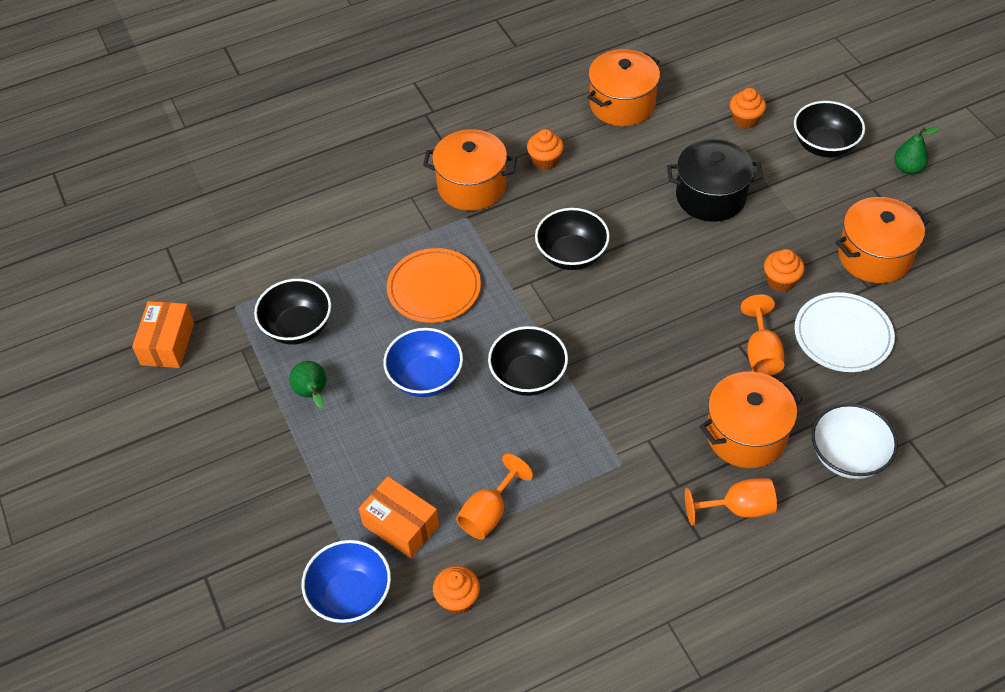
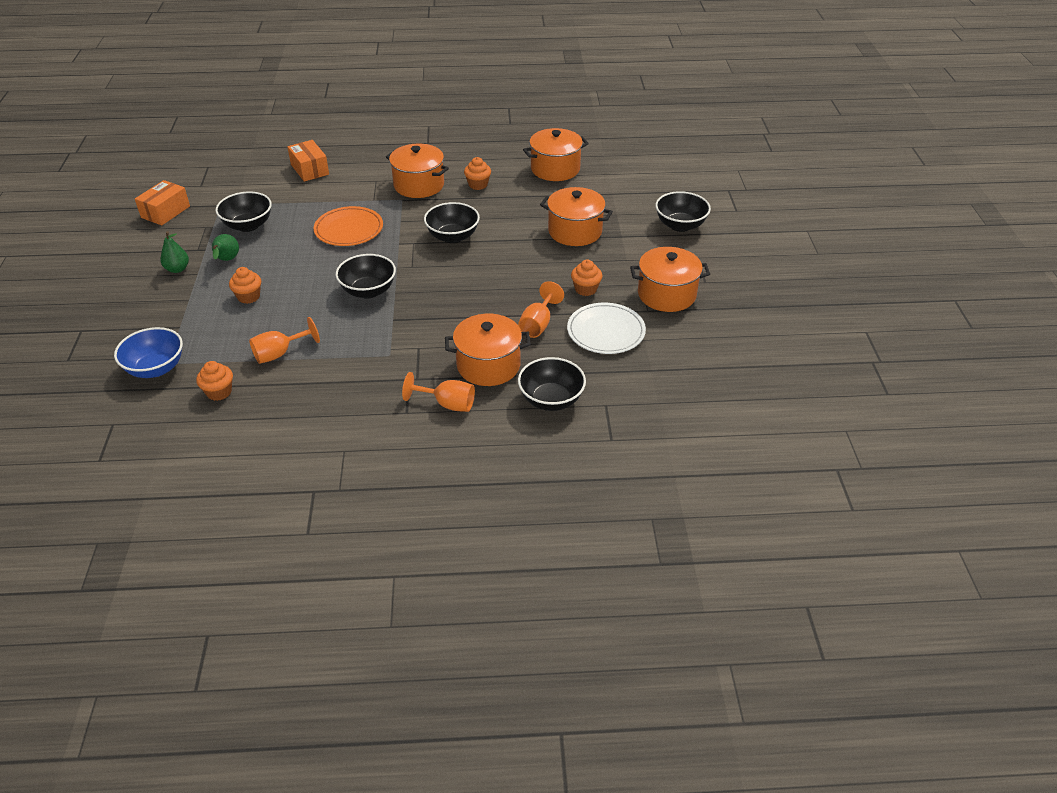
camera: 20 degrees right, 10 degrees down
(401, 525) = (219, 342): orange box -> orange box (310, 169)
(425, 378) = (302, 272): blue bowl -> none
(711, 196) = (575, 231): black pot -> orange pot
(745, 120) = (634, 198): orange cupcake -> orange cupcake (248, 297)
(847, 456) = (551, 400): white bowl -> black bowl
(908, 168) = (733, 253): green pear -> green pear (177, 269)

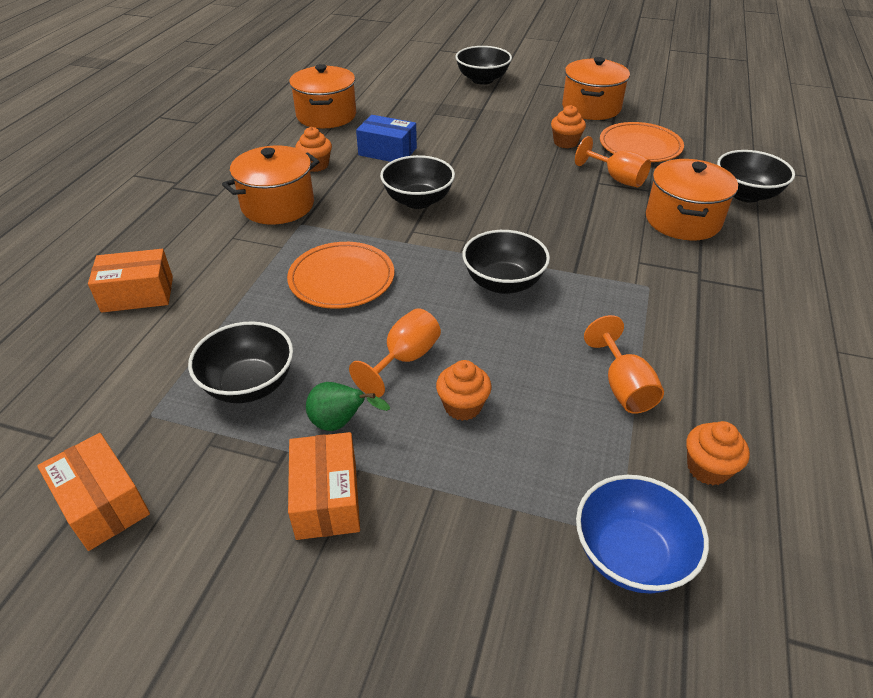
camera: 70 degrees left, 0 degrees up
(177, 269) = (327, 498): green pear -> orange box
(447, 404) = (749, 258): orange goblet -> orange goblet (405, 359)
(515, 208) = (387, 151): none -> blue box
(575, 231) = (458, 128): orange pot -> none
(606, 331) = (640, 146): white plate -> orange plate

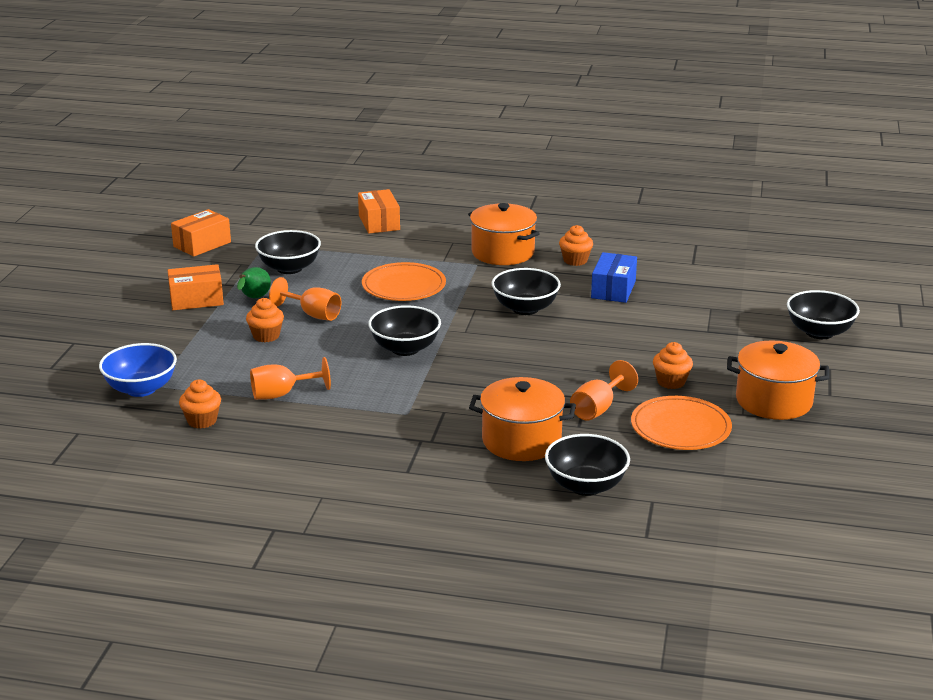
camera: 85 degrees right, 15 degrees down
(326, 115) = (678, 255): orange pot -> none

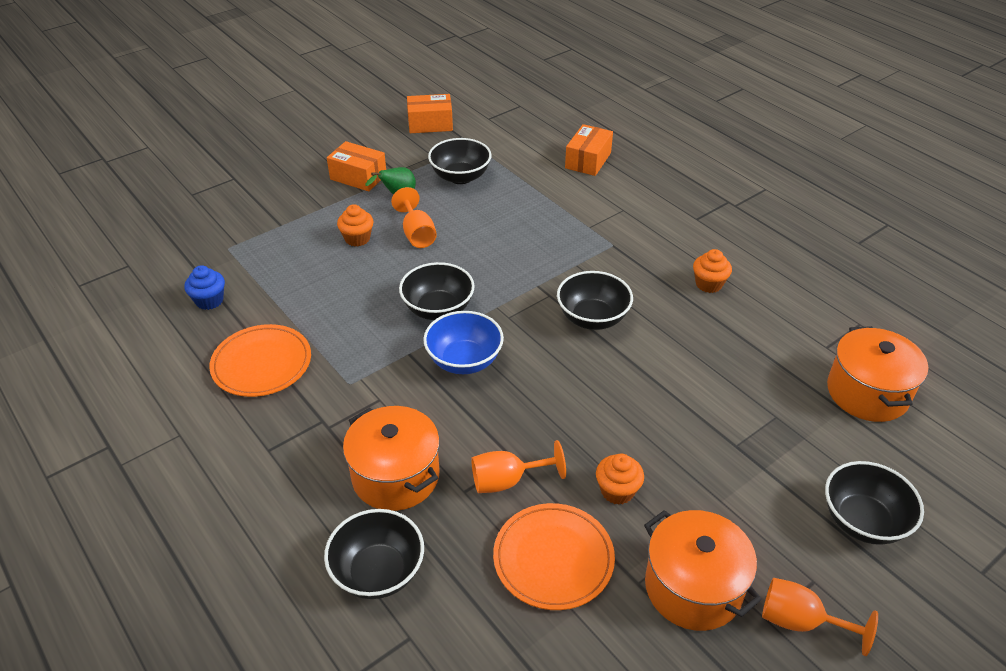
camera: 40 degrees right, 15 degrees up
(141, 389) = (215, 245): blue bowl -> blue bowl (464, 361)
(202, 421) = (209, 301): orange cupcake -> blue cupcake
(281, 394) = (291, 306): orange goblet -> orange goblet (800, 621)
(404, 286) = (522, 239): orange plate -> orange plate (262, 364)
(503, 252) = (652, 242): orange pot -> orange pot (867, 393)
(613, 289) = (703, 339): blue box -> none

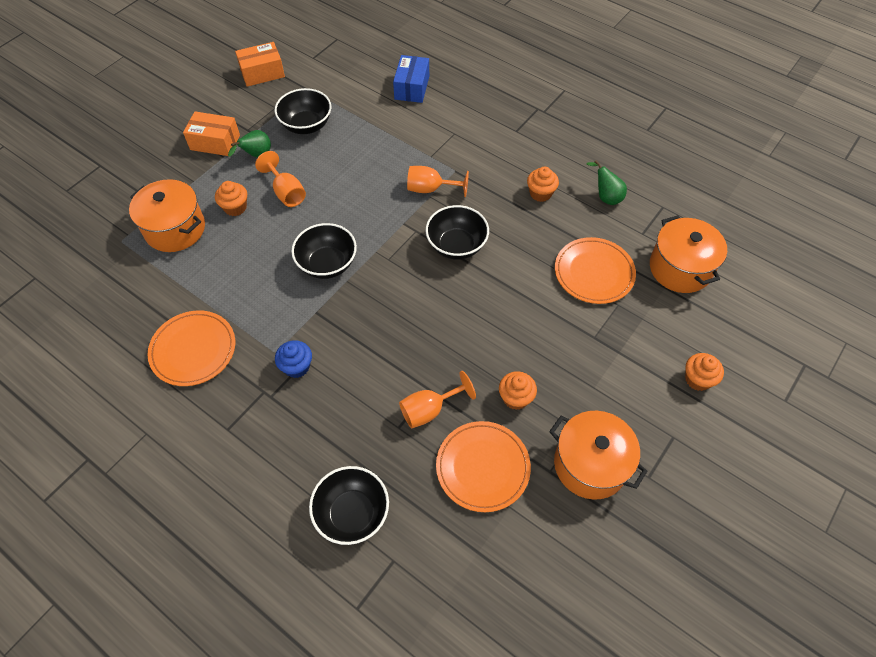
camera: 15 degrees left, 15 degrees up
(209, 301) = (124, 298): blue cupcake -> blue cupcake (297, 367)
(396, 476) = (340, 427): orange pot -> orange pot (175, 229)
(464, 361) = (364, 309): blue bowl -> none
(588, 160) = (412, 88): orange box -> blue box
(753, 377) = (594, 273): none -> orange plate
(789, 301) = (606, 197): none -> green pear
(800, 621) = (670, 472): orange goblet -> orange goblet (430, 189)
(863, 521) = (697, 379): black bowl -> orange cupcake

